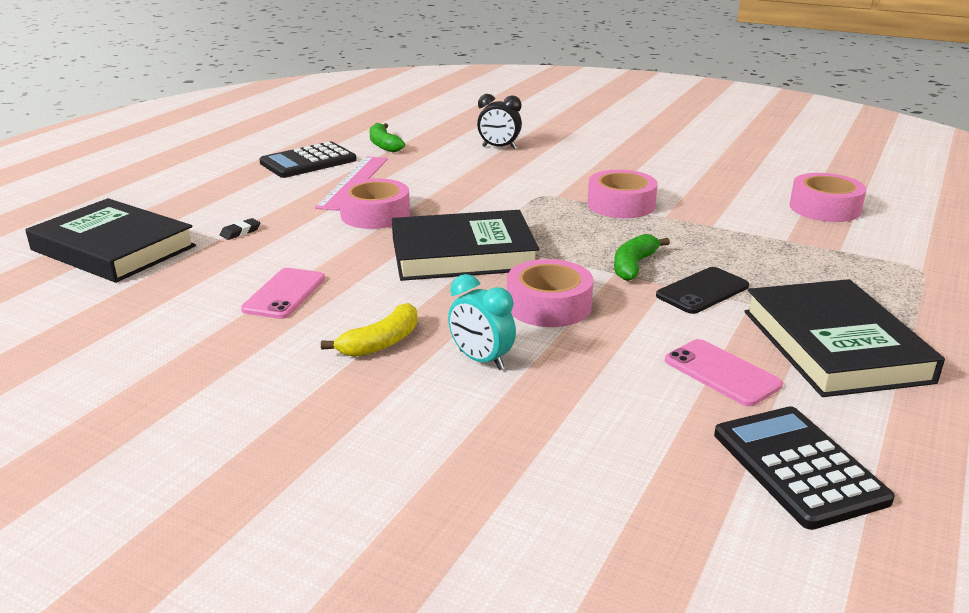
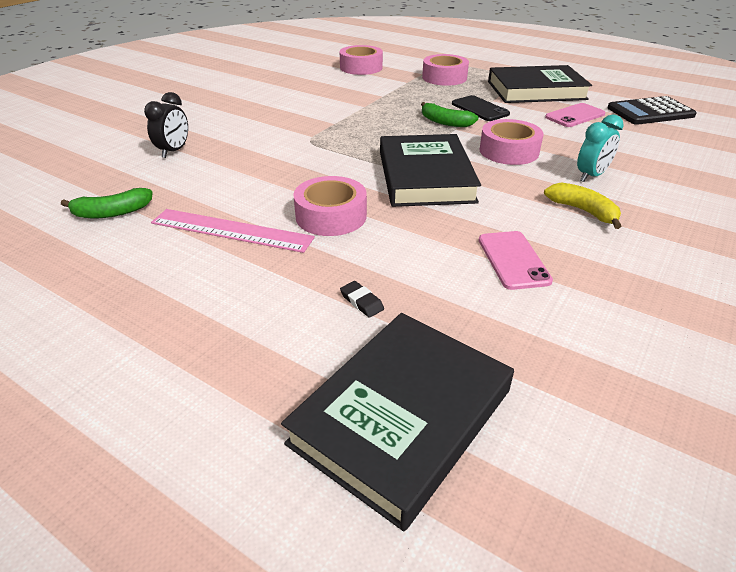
camera: 85 degrees left, 10 degrees up
(284, 294) = (513, 260): pink phone -> pink phone turned 60 degrees clockwise
(308, 161) = (135, 265): black calculator -> none
(621, 204) = (338, 116): pink tape -> pink tape (444, 77)

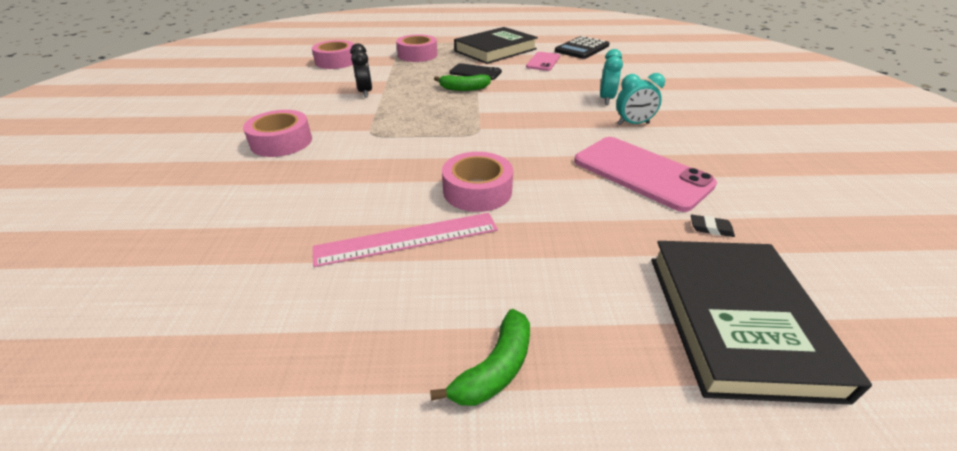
camera: 35 degrees left, 0 degrees up
(112, 212) = (250, 275): green banana -> green banana (495, 368)
(174, 151) = (241, 186): black clock -> black clock (365, 92)
(361, 302) = (594, 249): black eraser -> black eraser (711, 228)
(425, 176) = (505, 134): black book -> none
(509, 151) = (536, 97): pink tape -> pink tape (281, 142)
(513, 260) = (641, 173): pink phone -> pink phone, size x1.73
(583, 211) = (633, 124): yellow banana -> turquoise clock

